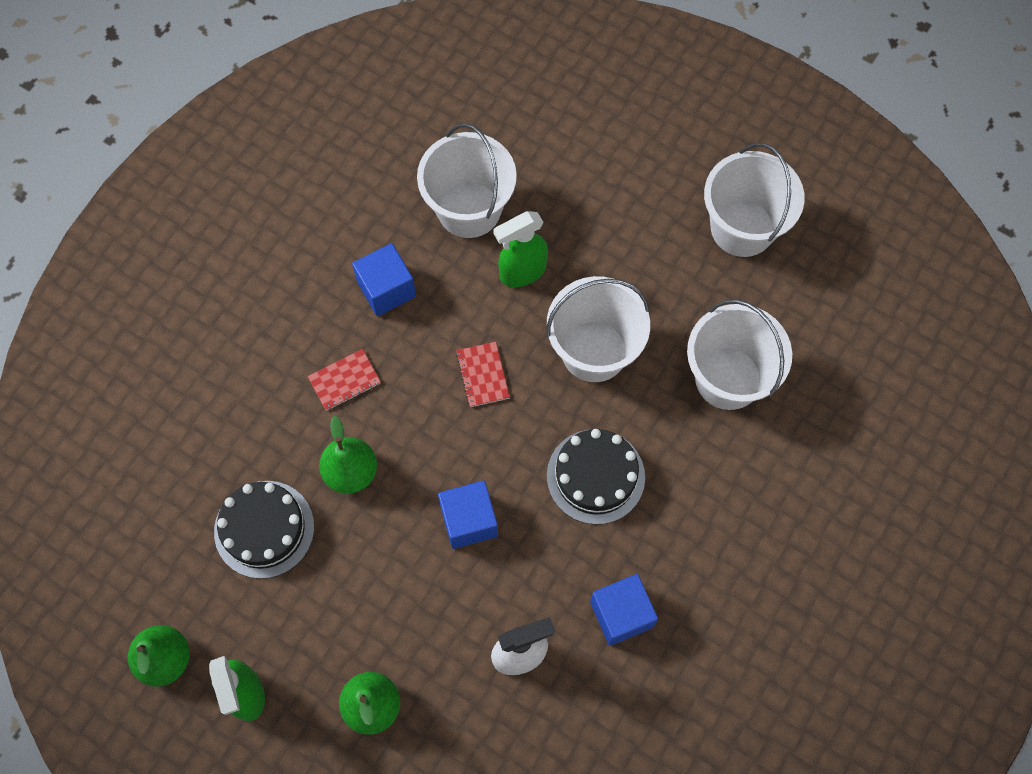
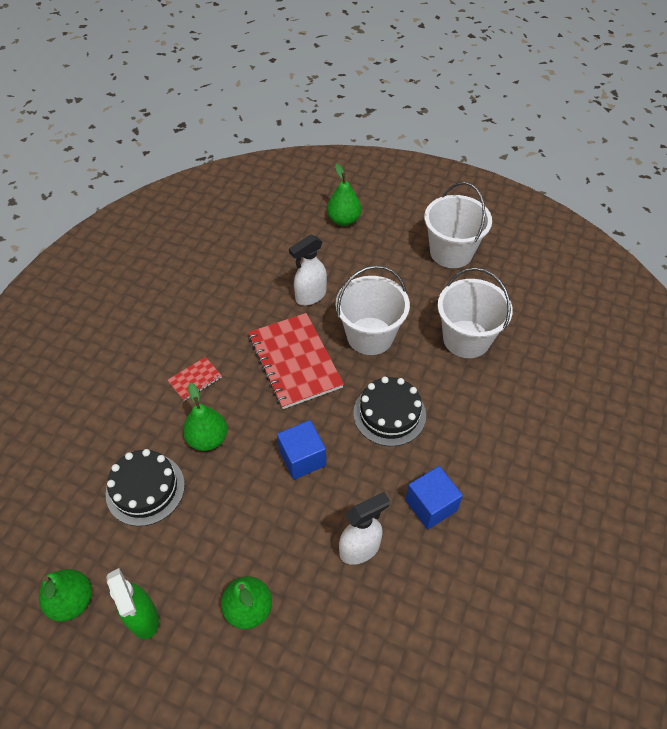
camera: 10 degrees left, 15 degrees down
(386, 289) = (217, 319): blue cube -> none
(469, 209) = (267, 265): white bucket -> none
(483, 375) = (295, 361): red notebook -> red notebook, size x2.18
(522, 272) = (310, 296): green spray bottle -> white spray bottle
(595, 144) = (343, 220): none -> green pear

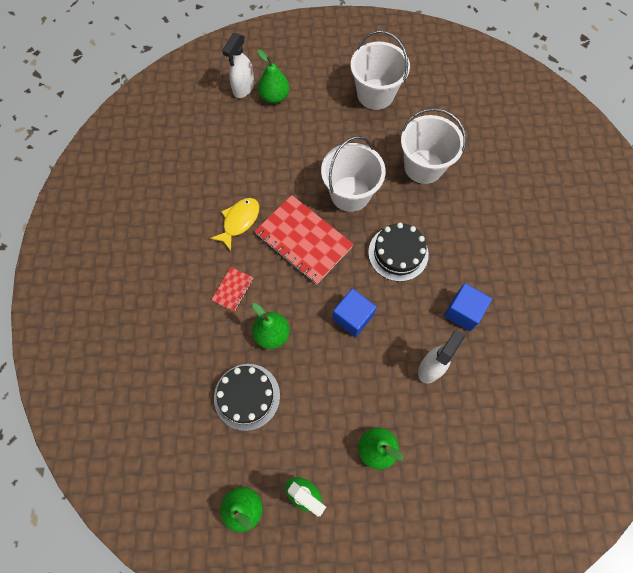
camera: 25 degrees left, 15 degrees up
(240, 319) = (239, 221): none -> yellow fish
(310, 296) = (285, 178): white spray bottle -> white spray bottle (243, 88)

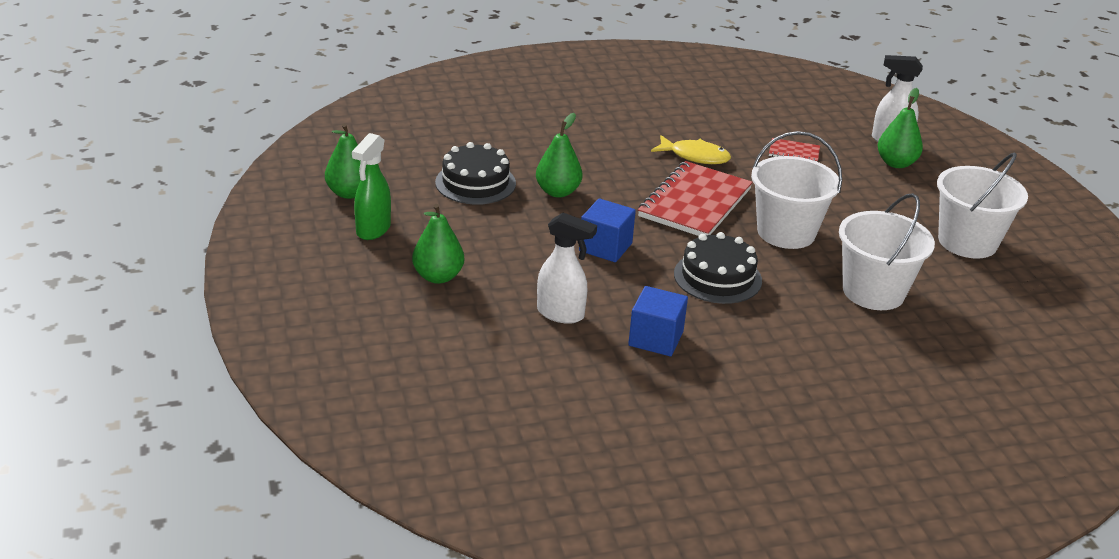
camera: 75 degrees right, 35 degrees down
(233, 289) = (603, 161): red notebook -> red notebook (794, 152)

